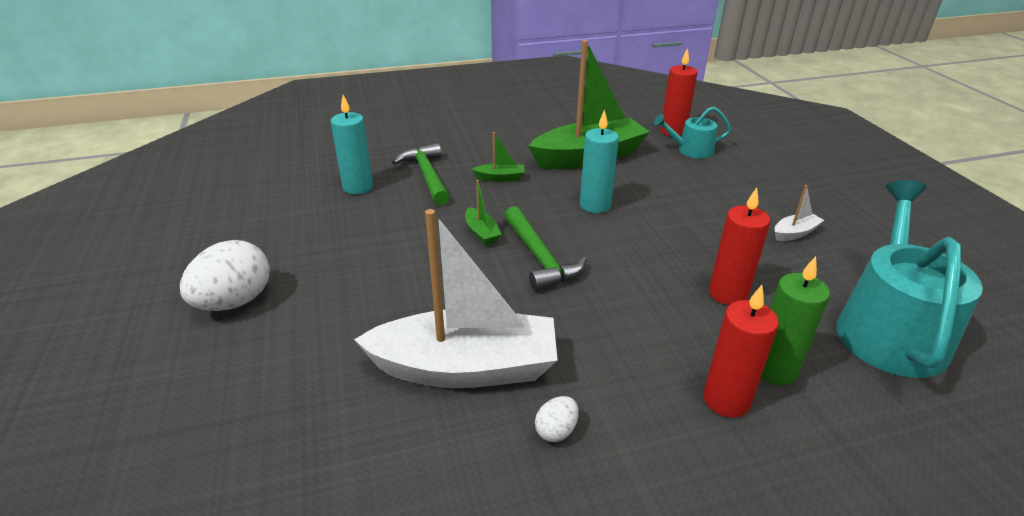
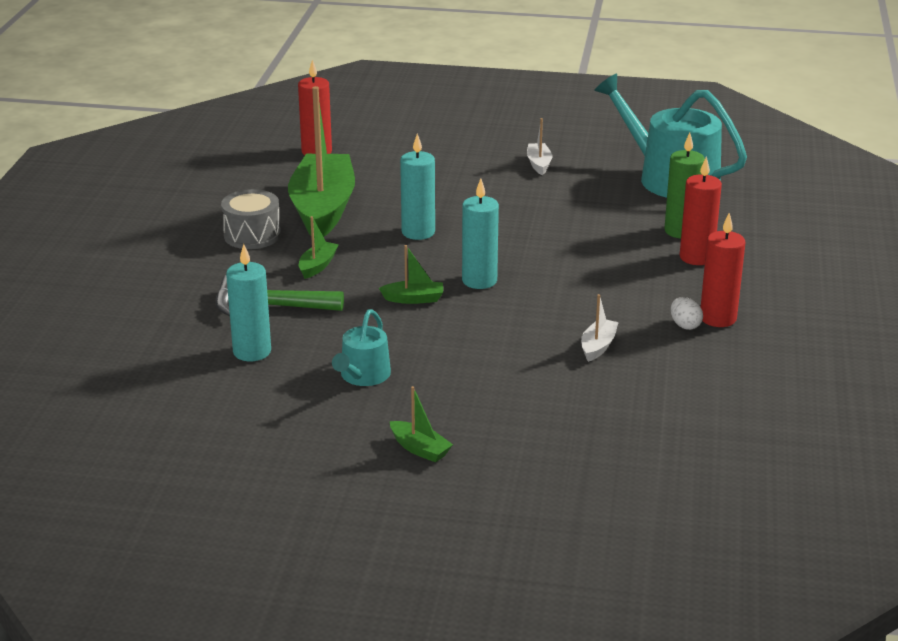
camera: 65 degrees left, 5 degrees down
(235, 302) = (420, 449): white egg -> green boat
(465, 368) = (598, 346): white boat -> white boat, size x0.40
(523, 143) = (252, 235): none -> grey drum
(539, 258) = (479, 280): green hammer -> turquoise candle
(691, 150) = (364, 157): turquoise watering can -> turquoise watering can (363, 376)
(727, 294) = (592, 218): red candle -> red candle (718, 318)

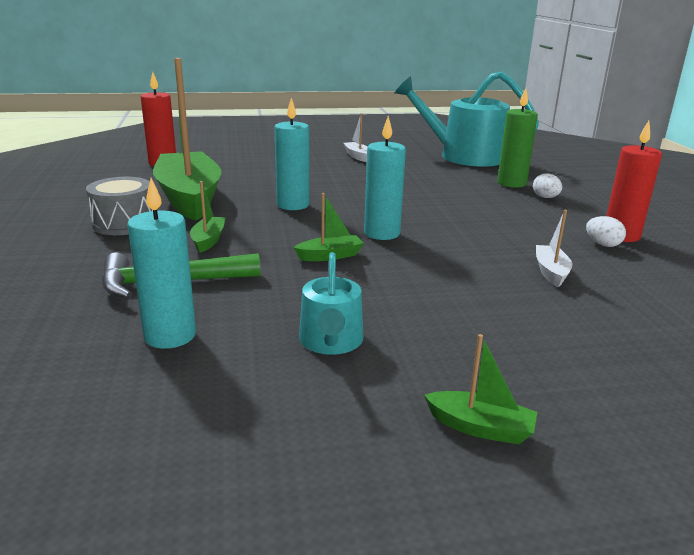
camera: 20 degrees left, 5 degrees down
(696, 257) = (545, 197): red candle -> white egg

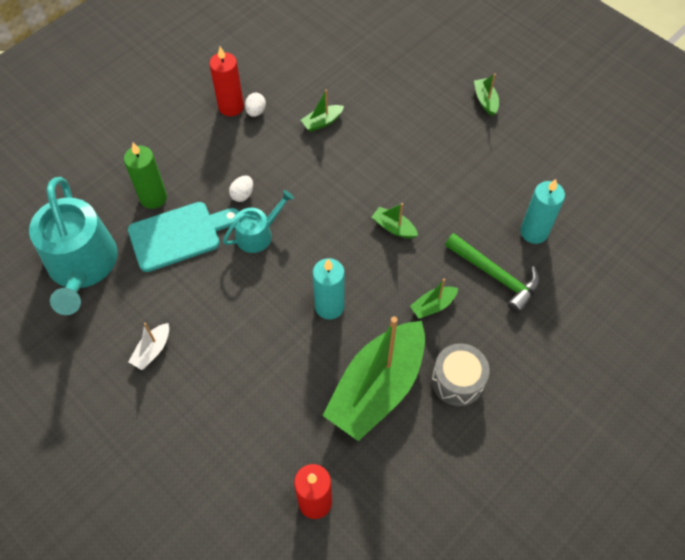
camera: 125 degrees left, 35 degrees up
(331, 341) = (478, 172): turquoise watering can -> turquoise watering can (258, 234)
(382, 233) = (335, 222): turquoise candle -> none
(455, 182) = (179, 235): none -> turquoise cutting board
(545, 197) = (177, 165): white egg -> white egg (242, 195)
(551, 272) = (322, 122): white boat -> green boat

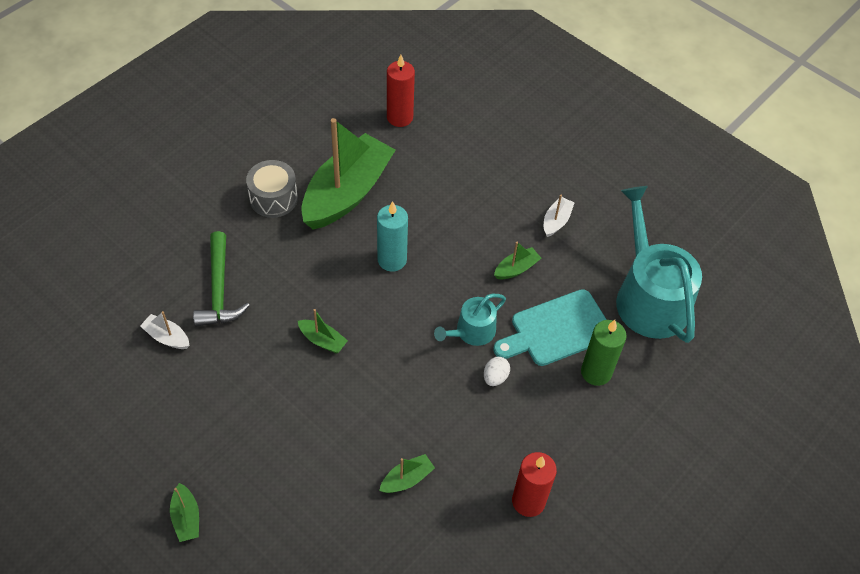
camera: 175 degrees right, 5 degrees down
(256, 111) = (494, 494): white egg -> none
(433, 306) = (288, 261): green boat -> green boat (516, 269)
(496, 276) = (219, 290): green hammer -> green hammer turned 135 degrees counterclockwise
(534, 232) = (167, 337): turquoise candle -> white boat

